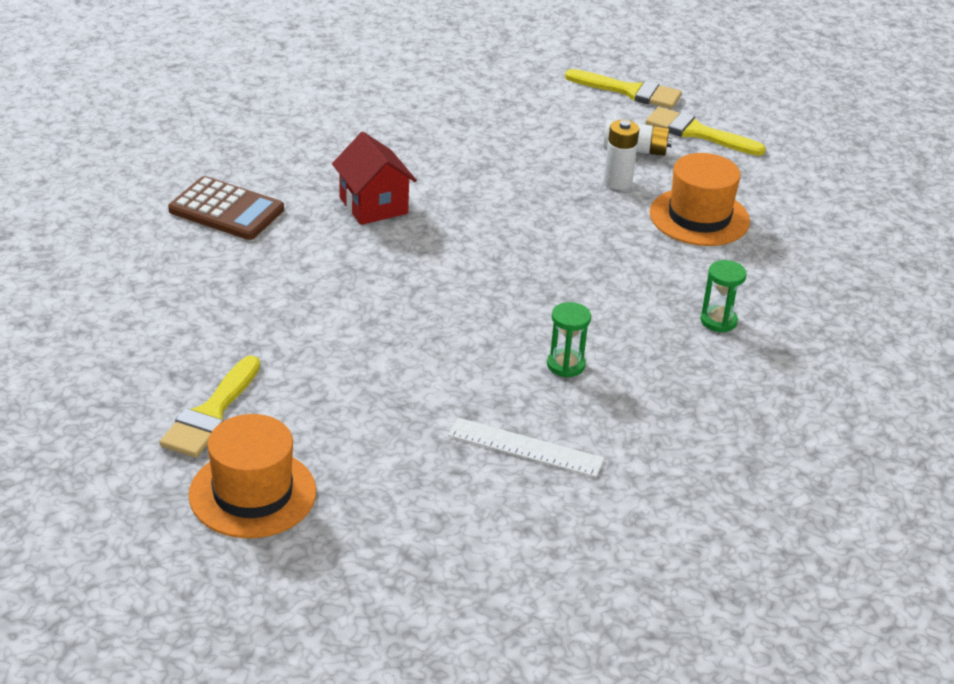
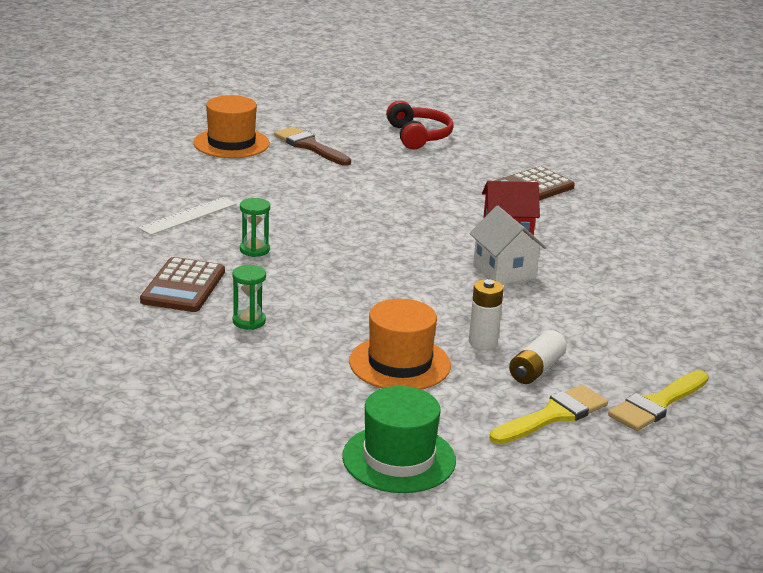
camera: 115 degrees right, 10 degrees down
(105, 326) = (418, 136): none -> red headphones
(211, 413) = (309, 146): yellow brush -> brown brush
(464, 193) = (504, 272): none -> white house
(696, 388) = (183, 286): none -> brown calculator
(834, 189) = (399, 459): none -> green hat

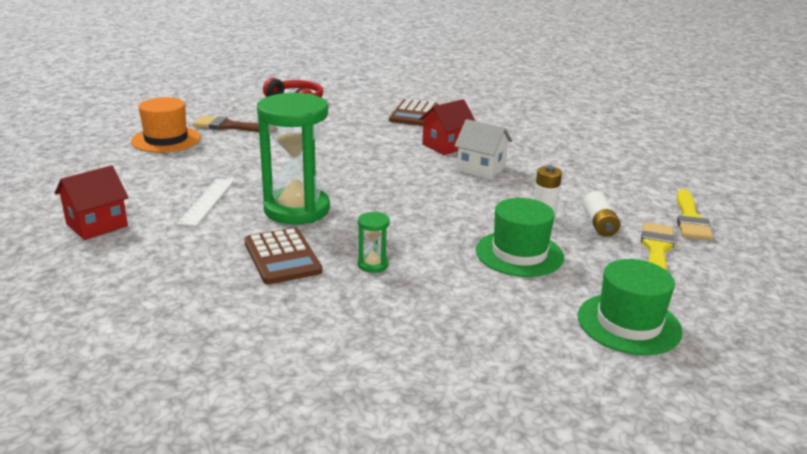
camera: 35 degrees left, 0 degrees up
(77, 207) = (97, 225): none -> red house
(254, 250) = (297, 210): green hourglass -> green hourglass, size x2.41
(400, 363) = (519, 254): orange hat -> green hat

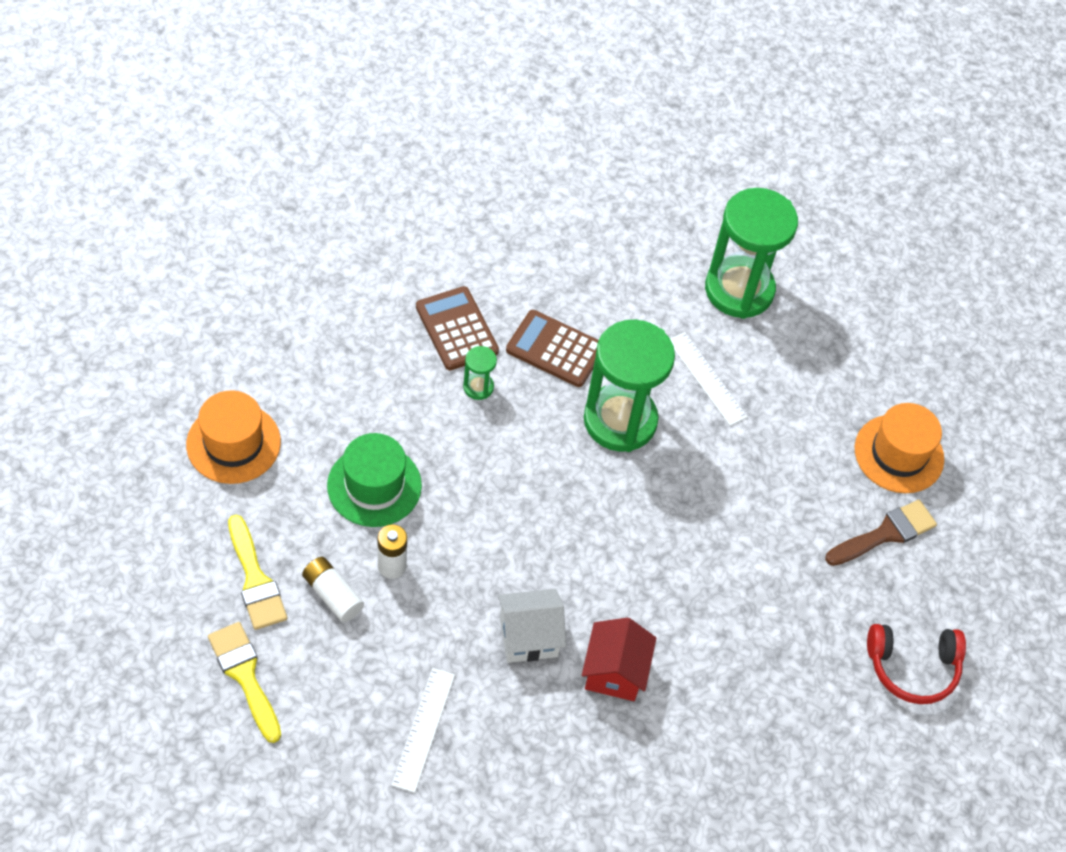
camera: 135 degrees right, 30 degrees up
(97, 225) = (739, 290): red house -> green hourglass
(414, 114) = (738, 747): brown calculator -> brown calculator (456, 329)
(580, 167) = (423, 729): none -> white ruler
(629, 324) = (233, 443): green hat -> orange hat

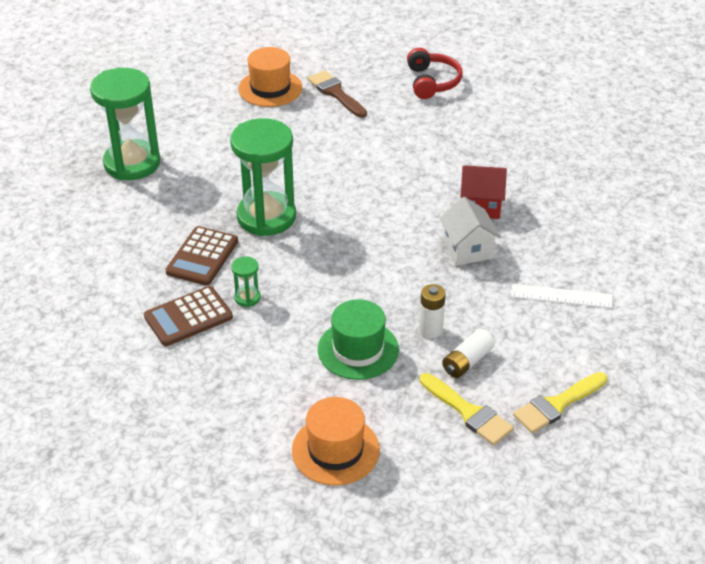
camera: 90 degrees left, 15 degrees down
(255, 580) = (468, 412): yellow brush -> yellow brush turned 75 degrees clockwise
(707, 378) = (219, 175): white ruler -> none

